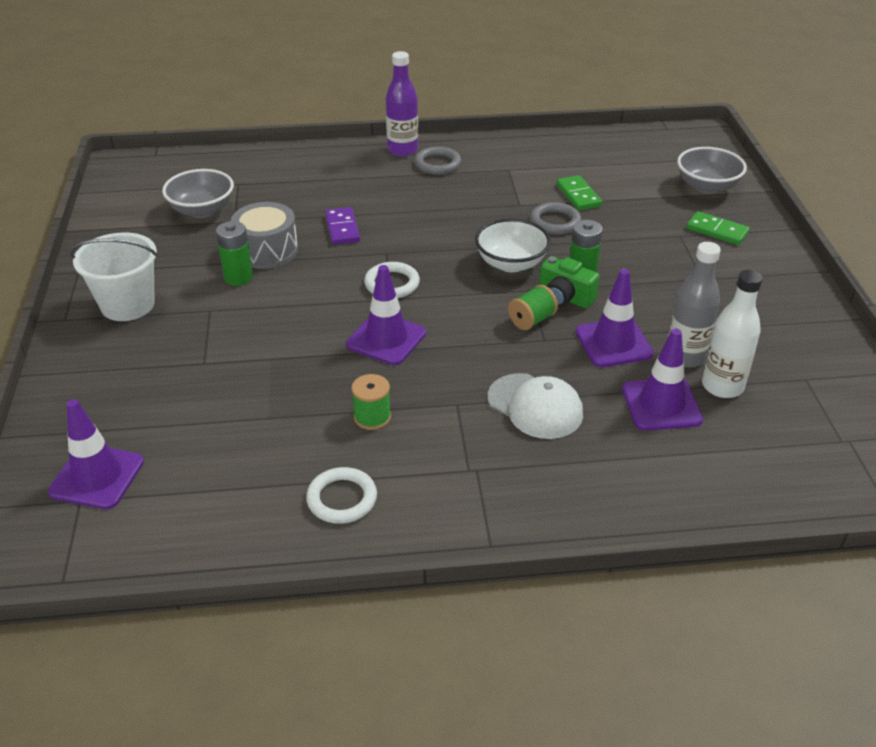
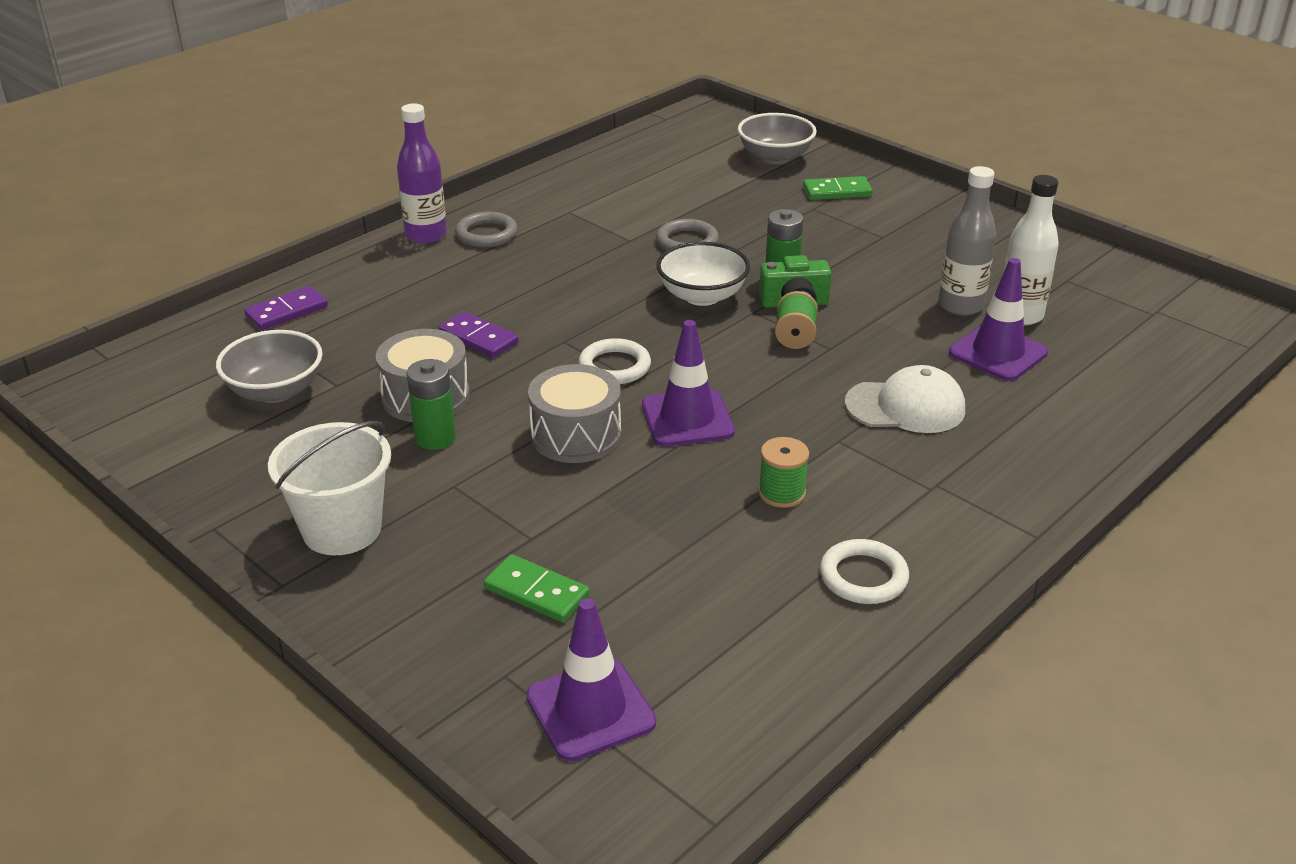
camera: 40 degrees left, 5 degrees down
(268, 166) = (286, 311): none -> purple domino
(310, 315) = (576, 435): none -> grey drum
(578, 195) = (673, 209): green domino -> green domino (536, 592)
(613, 343) = (890, 322): purple traffic cone -> none

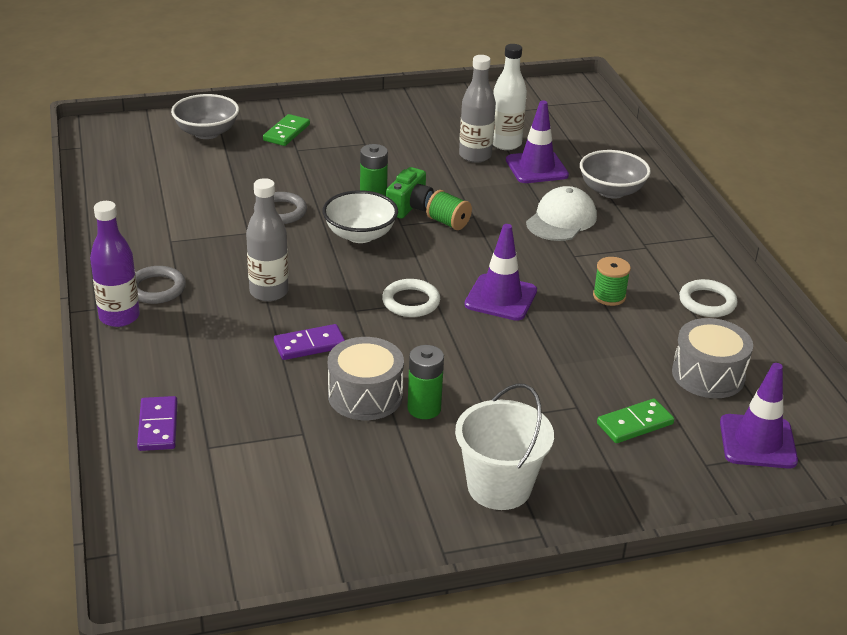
camera: 60 degrees left, 0 degrees up
(275, 391) = (279, 467): grey bowl -> grey bowl (611, 191)
(542, 286) = (269, 292): none -> grey bottle
(576, 435) = (478, 347): grey drum -> grey drum (708, 375)

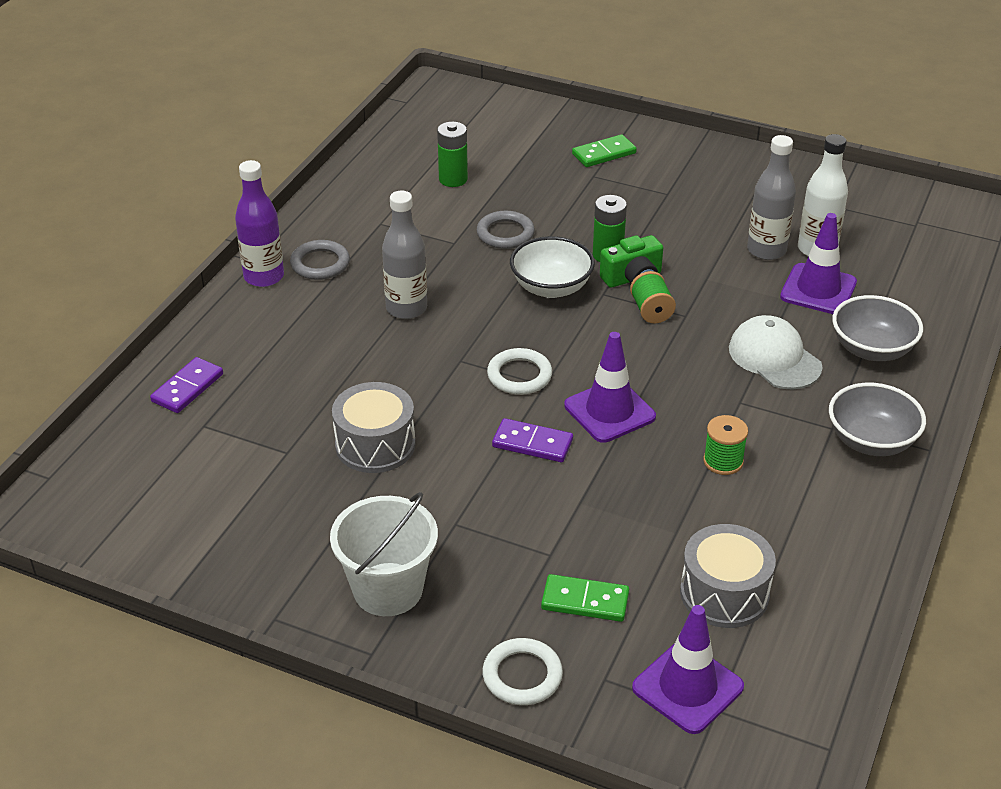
camera: 40 degrees right, 5 degrees up
(207, 132) = (530, 127): grey bowl -> grey bowl (871, 441)
(310, 345) = (383, 374): purple domino -> purple domino (532, 443)
(424, 408) = (410, 483): green battery -> green battery (453, 179)
(561, 220) = (774, 357): white cap -> white cap turned 105 degrees counterclockwise
(707, 302) = (824, 518): white ring -> white ring (522, 675)

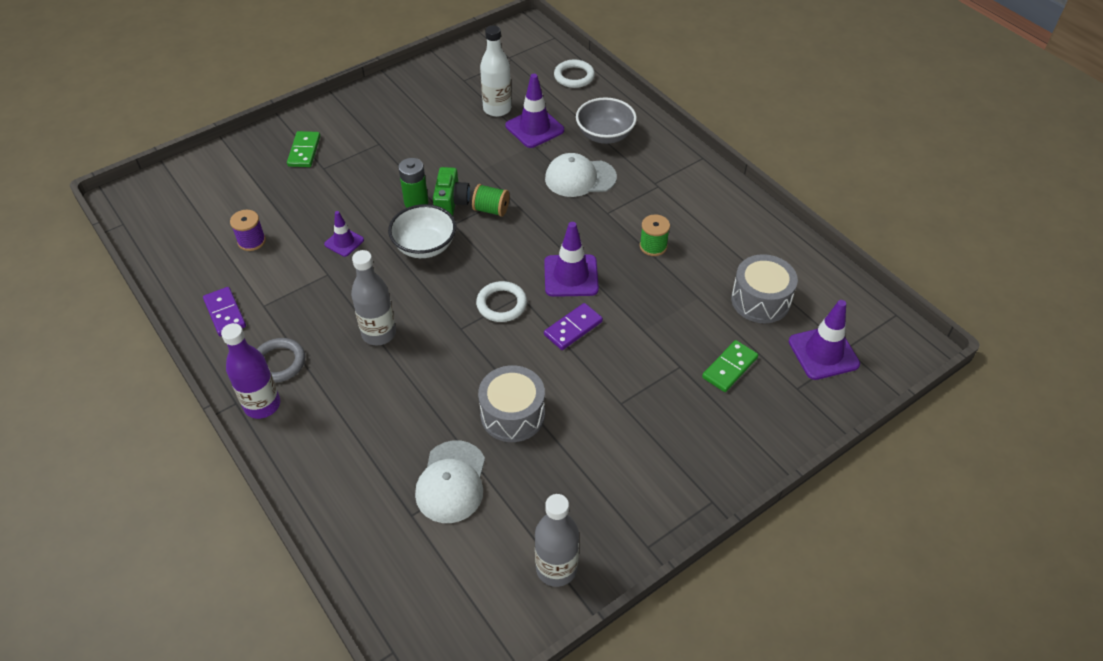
camera: 60 degrees left, 10 degrees up
(187, 388) = (358, 509): purple domino -> purple domino (225, 313)
(259, 436) = (451, 482): none -> white cap
(388, 589) = (659, 467): white bucket -> none
(453, 179) = (251, 241): green battery -> purple spool
(505, 234) = (344, 242): grey ring -> purple traffic cone
(522, 675) = (774, 428): white ring -> white ring (574, 76)
(766, 250) = (478, 130): grey bottle -> grey bottle (556, 568)
(871, 441) = (680, 176): grey bowl -> none

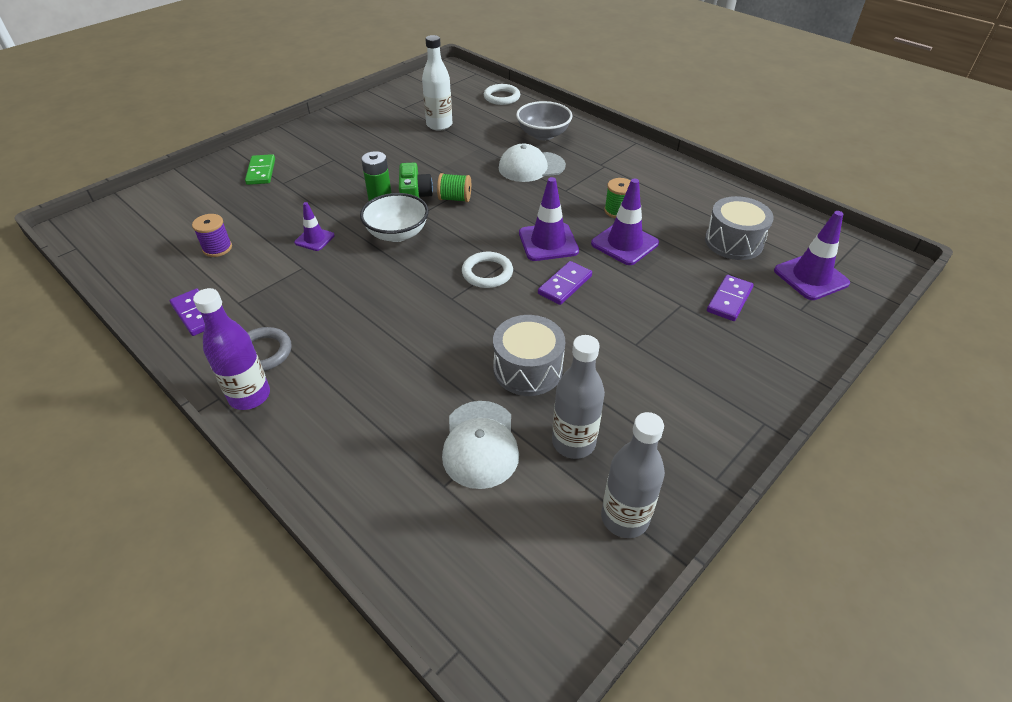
camera: 10 degrees left, 5 degrees down
(379, 333) = (367, 313): grey bottle -> grey bottle (573, 442)
(534, 128) = (478, 135): purple traffic cone -> purple traffic cone (624, 243)
(730, 368) = (729, 300): green domino -> purple domino

